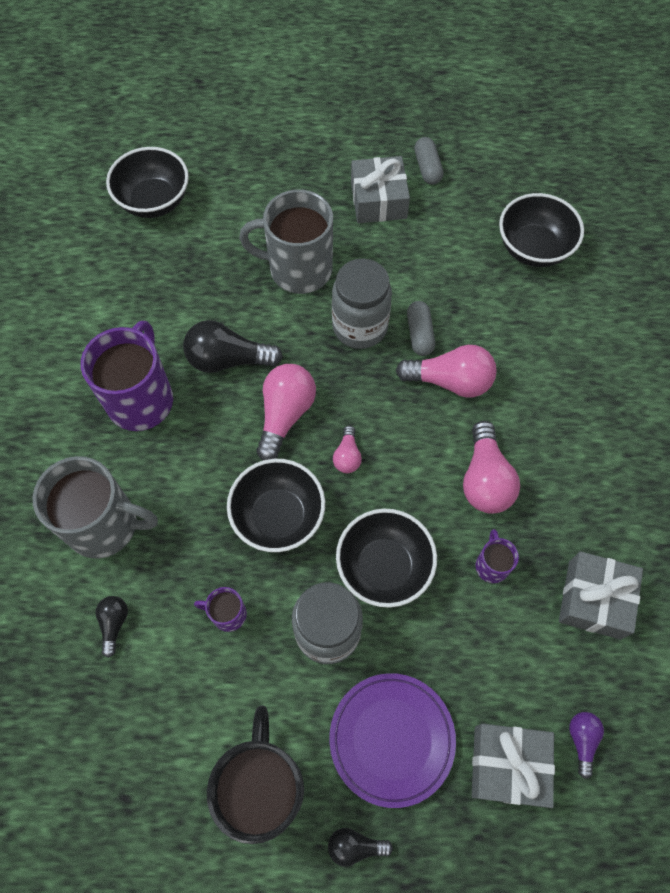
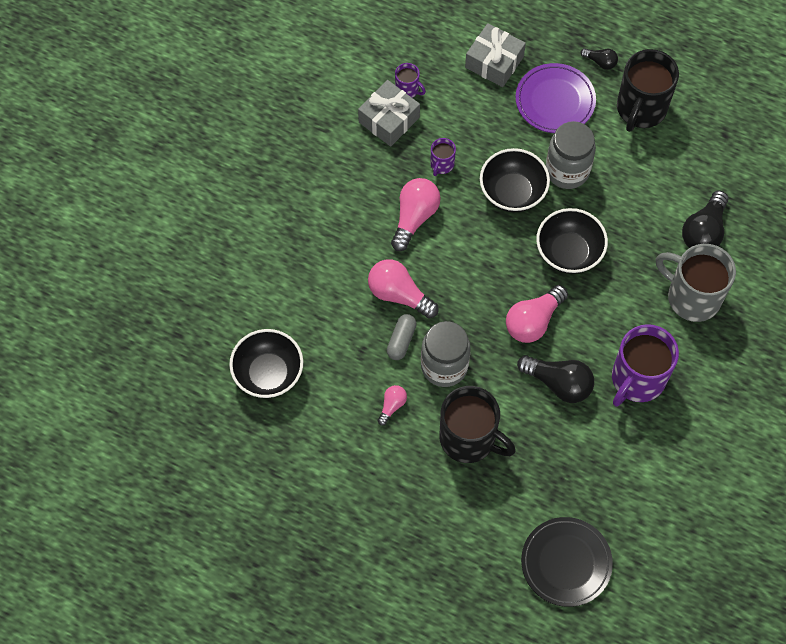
camera: 155 degrees left, 0 degrees up
(114, 624) = (704, 231): black light bulb -> black light bulb, size x1.88
(154, 201) = (566, 563): black bowl -> black plate
(227, 614) = (627, 207): purple mug -> purple mug (407, 90)
(298, 269) = (469, 439): grey mug -> black mug
(347, 456) = (502, 273): pink light bulb -> pink light bulb (392, 406)
(378, 200) = (369, 476): grey gift -> none
(427, 168) = (309, 490): grey capsule -> none
(582, 740) = (444, 56): purple light bulb -> none

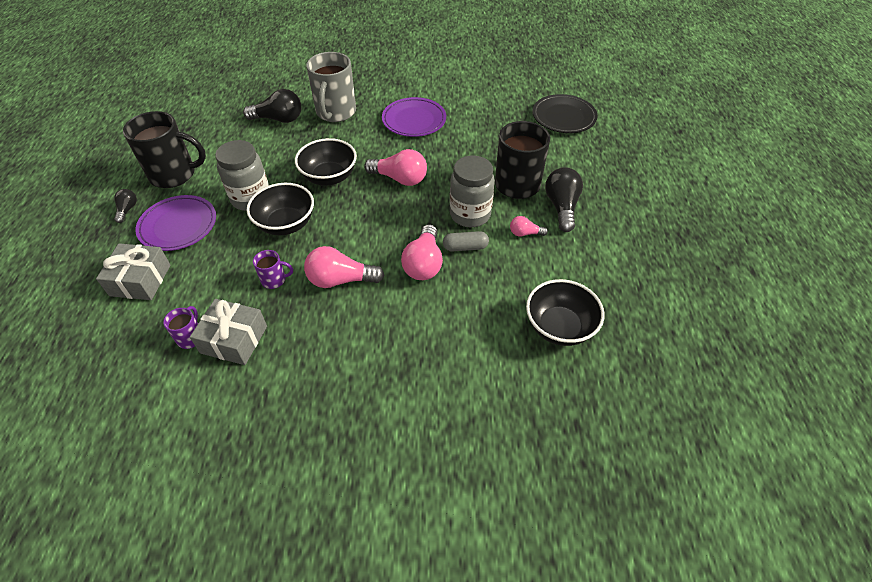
camera: 115 degrees left, 15 degrees down
(558, 383) = (442, 153): black light bulb -> black light bulb (561, 207)
(637, 379) = (414, 120): purple mug -> purple plate

